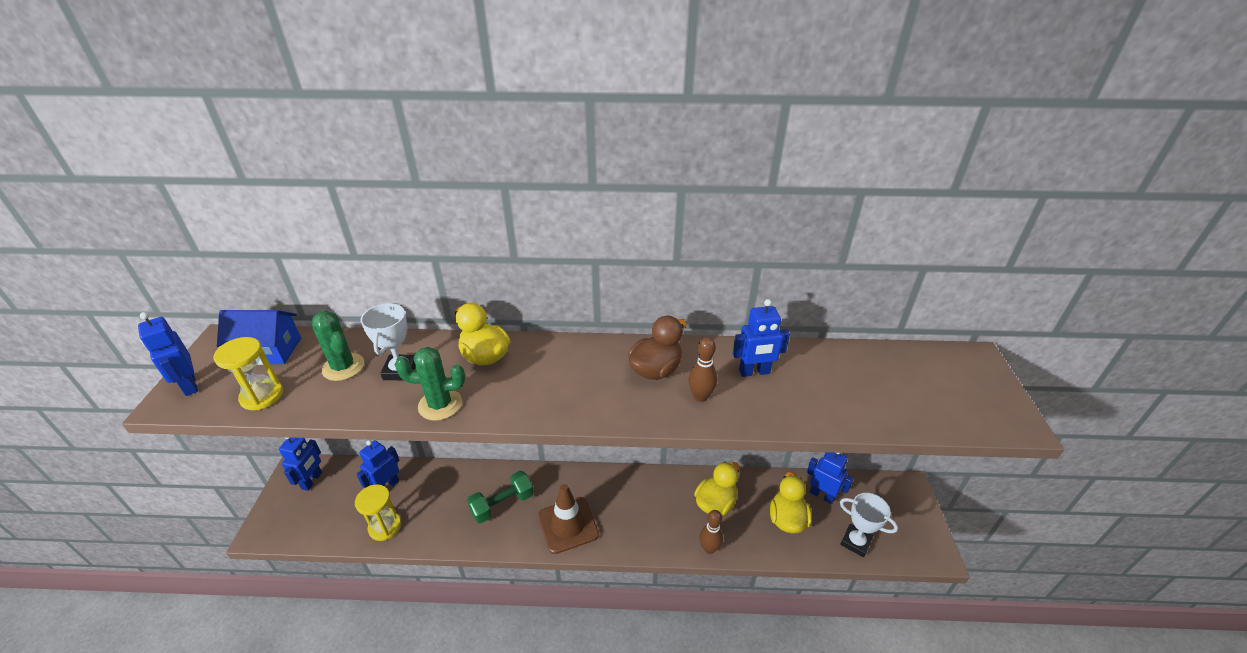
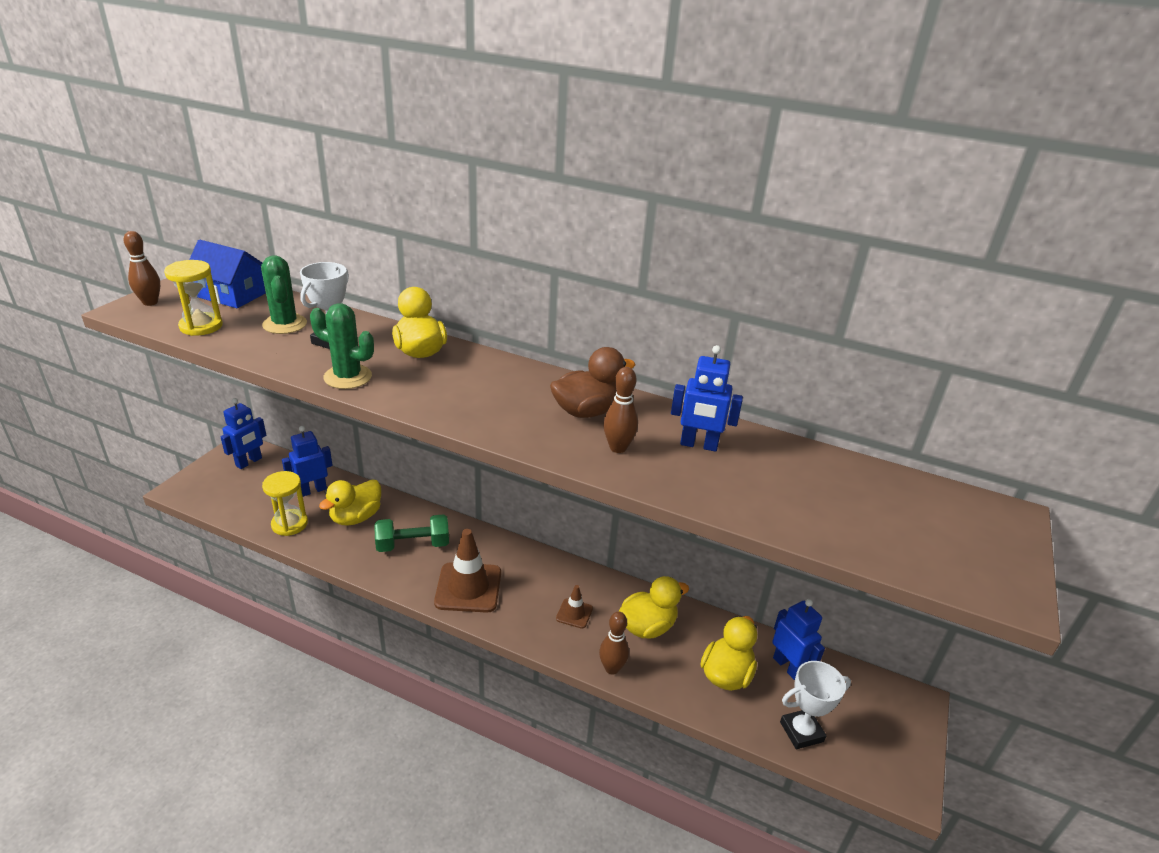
camera: 20 degrees right, 5 degrees down
(189, 385) = (150, 302): blue robot -> brown bowling pin
(440, 498) = (356, 517): none -> yellow duck
(659, 514) = (574, 613): none -> brown traffic cone
(855, 542) = (801, 732): white trophy -> white trophy turned 75 degrees counterclockwise

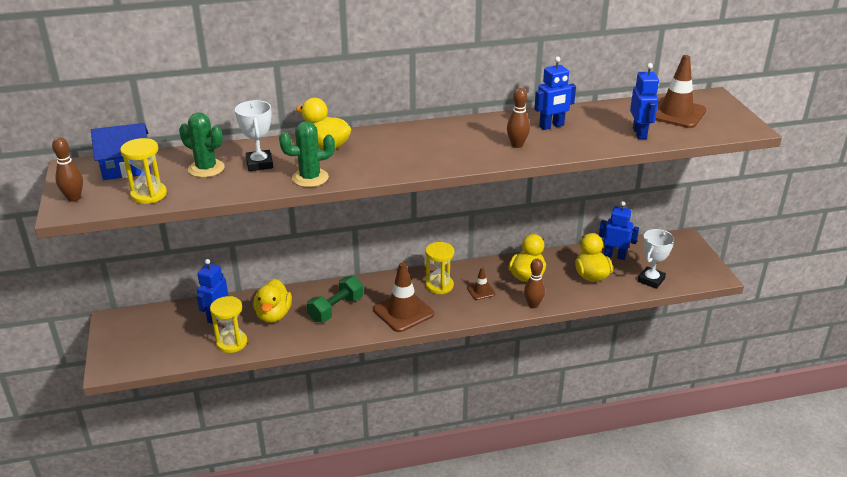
camera: 35 degrees left, 0 degrees up
(249, 462) = (136, 325): blue robot -> blue robot (640, 133)
(539, 580) = (439, 285): none -> yellow hourglass
(587, 411) = (474, 135): brown duck -> none
(909, 511) = (676, 113): none -> brown traffic cone

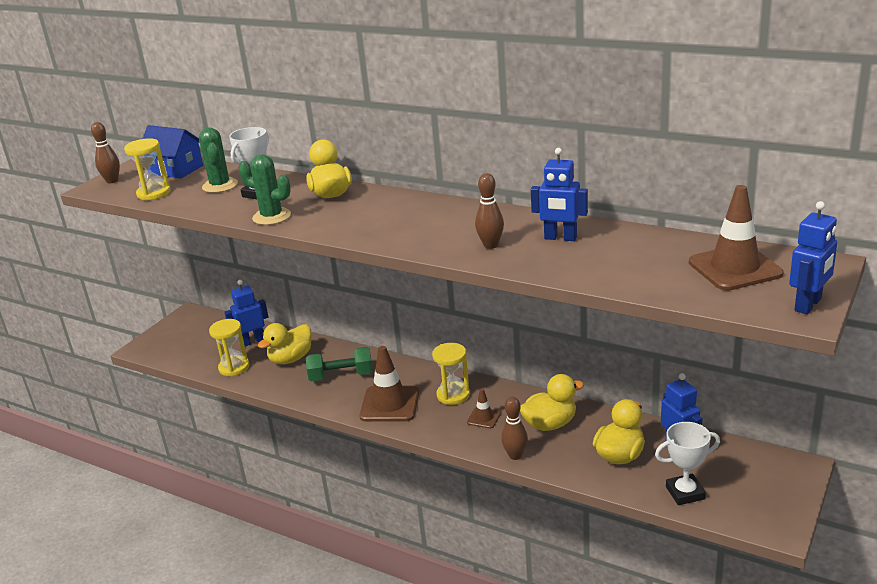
camera: 45 degrees right, 5 degrees down
(640, 133) = (645, 276): blue robot -> blue robot (808, 305)

